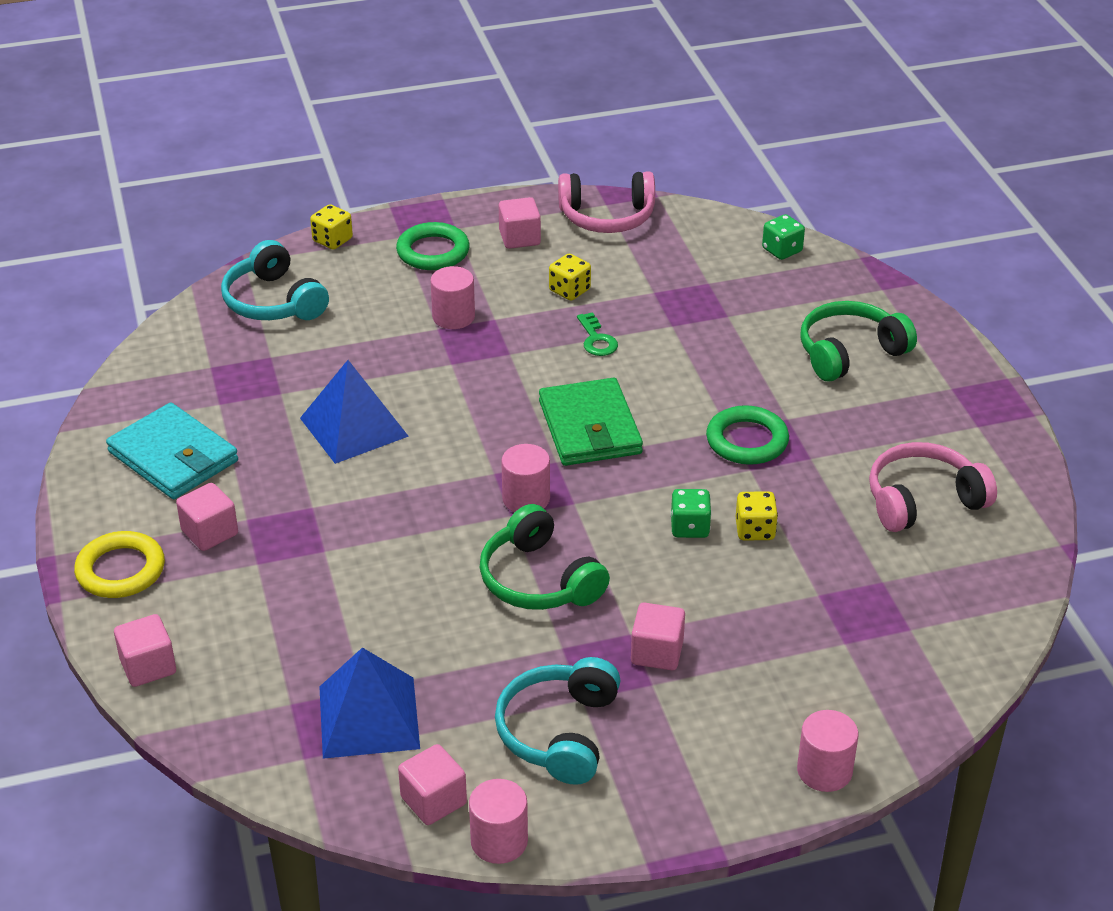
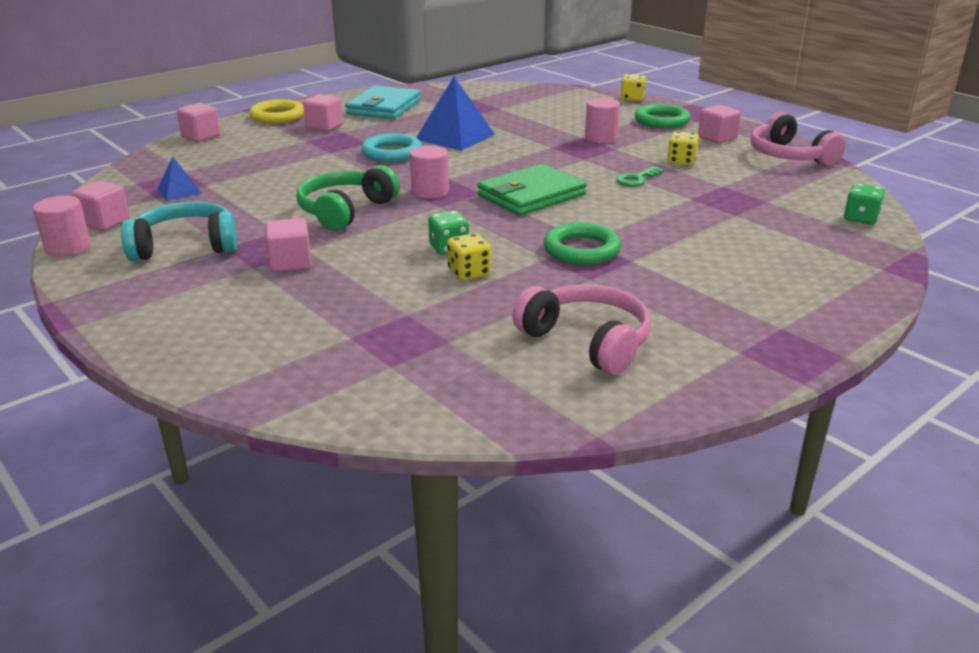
camera: 65 degrees right, 10 degrees down
(273, 302) = (551, 99): turquoise headphones -> none
(368, 717) = (179, 191): blue pyramid -> blue pyramid, size x0.52
(372, 496) = (392, 153): none -> turquoise ring
(824, 771) = (175, 356): pink cylinder -> none
(849, 352) = (762, 270): green headphones -> none

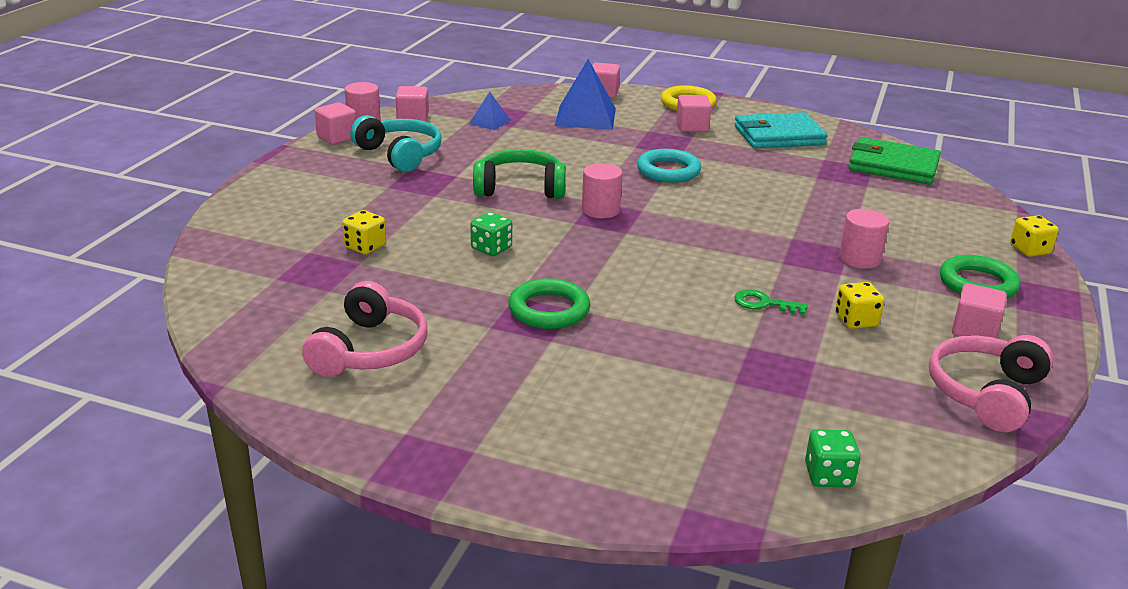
camera: 60 degrees right, 0 degrees up
(290, 262) = (407, 196): pink cube -> pink cube (337, 138)
(455, 137) = (750, 186): blue pyramid -> blue pyramid (585, 117)
(469, 273) = (452, 269): yellow dice -> yellow dice (365, 247)
(531, 195) = (648, 257): green wallet -> green wallet (893, 166)

